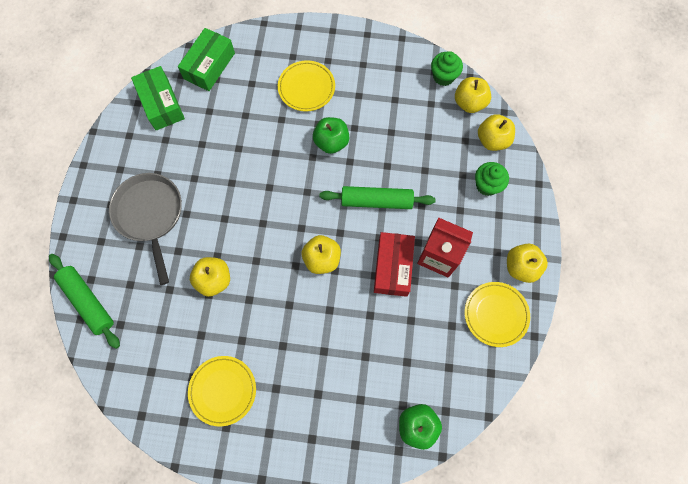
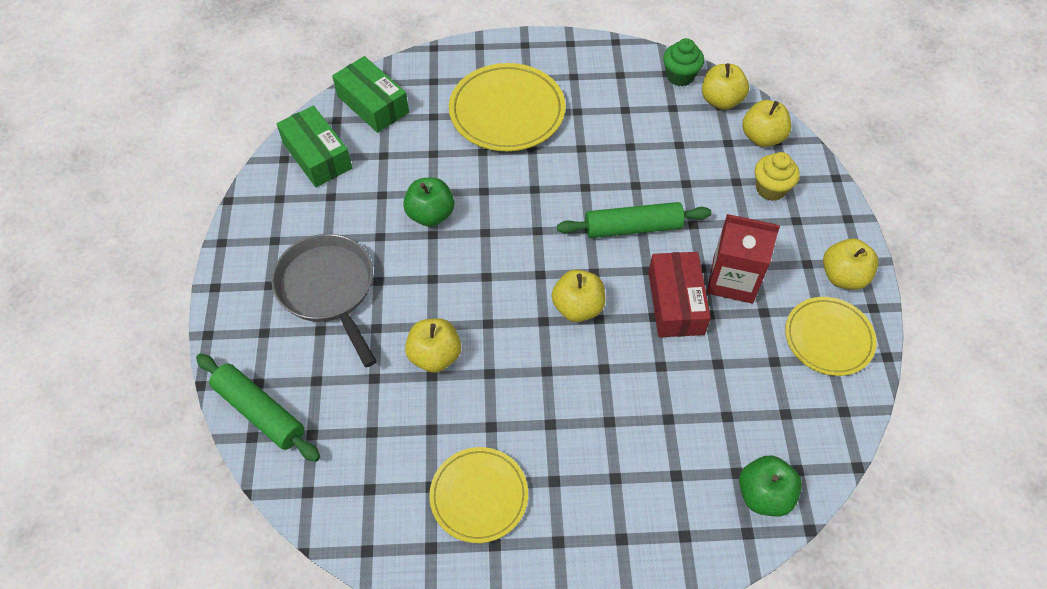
camera: 10 degrees left, 15 degrees down
(209, 66) = (373, 104): green box -> green box turned 60 degrees counterclockwise
(306, 88) = (507, 111): yellow plate -> yellow plate, size x1.52
(331, 142) = (555, 168): green apple -> green apple (430, 215)
(487, 185) = (771, 189): green cupcake -> yellow cupcake

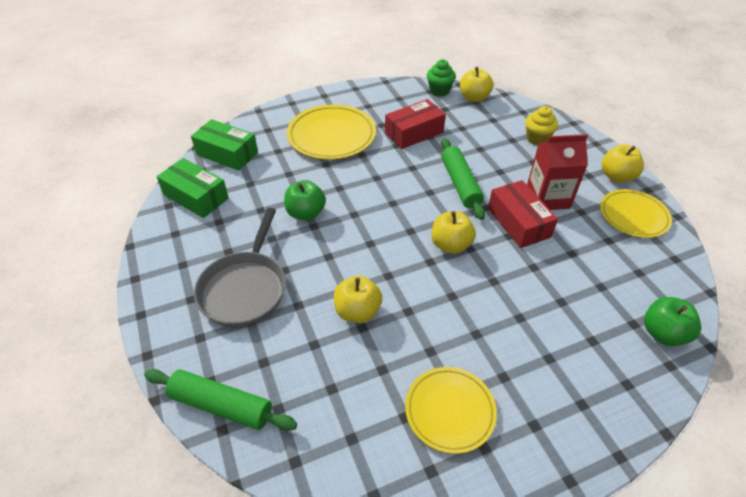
camera: 20 degrees left, 10 degrees down
(328, 290) = (245, 288): grey pan -> grey pan turned 120 degrees counterclockwise
(612, 135) = (414, 133): none -> red box
(633, 228) = (460, 184): green rolling pin -> green rolling pin turned 75 degrees counterclockwise
(762, 137) = (513, 112): yellow apple -> none

